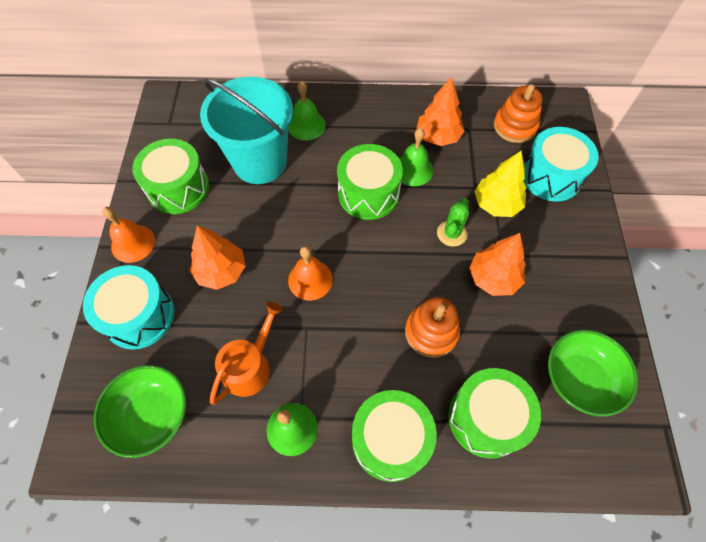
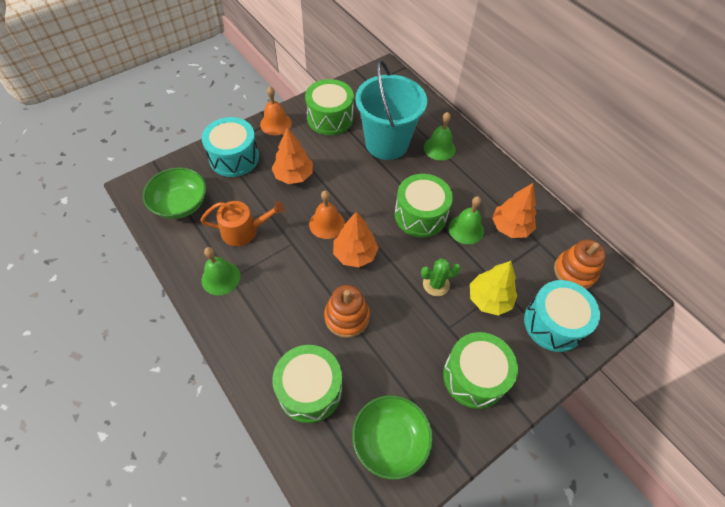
camera: 50 degrees right, 5 degrees down
(390, 440) = (252, 338): green drum -> green drum (474, 376)
(493, 278) = (423, 333): orange tree -> orange tree (355, 254)

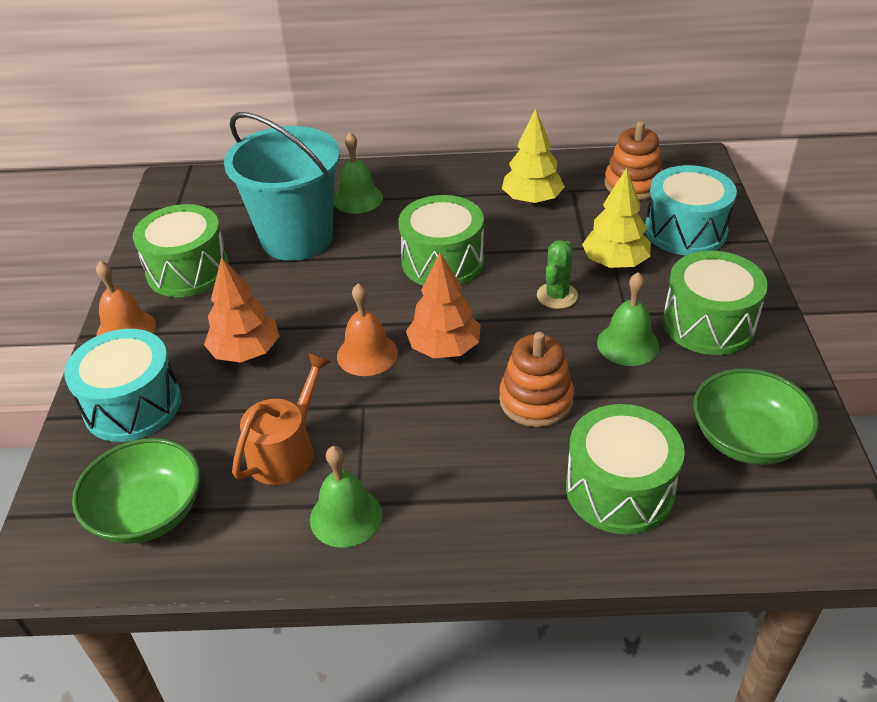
camera: 50 degrees left, 15 degrees down
(466, 229) = (501, 234): green bell -> green bell (628, 344)
(510, 227) = (532, 200): orange tree -> yellow tree

